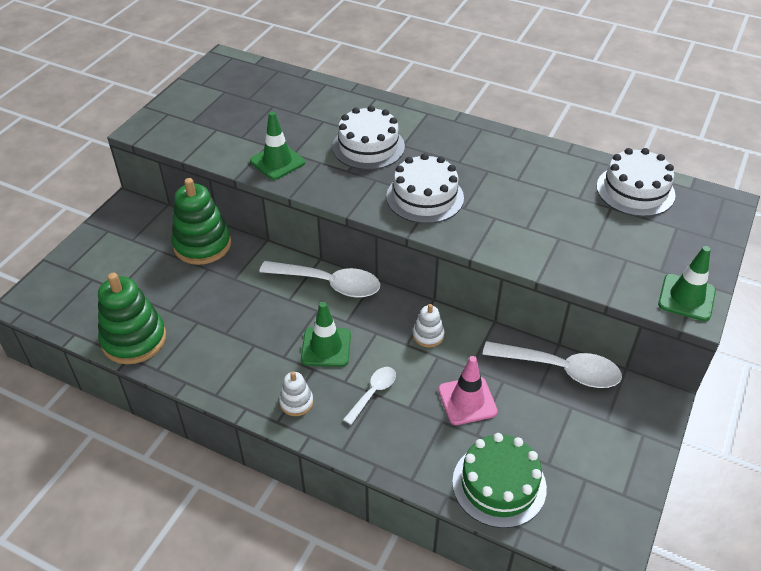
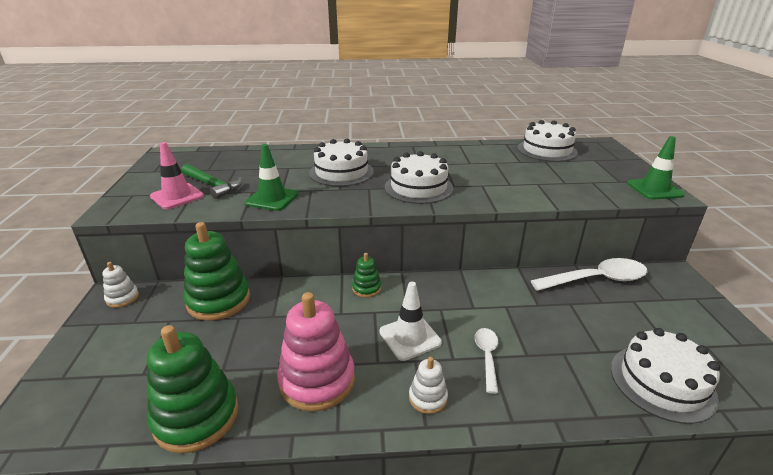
camera: 30 degrees left, 15 degrees down
(228, 350) = (317, 380): none -> pink stacking toy
(238, 124) = (212, 185): none -> green hammer
(326, 347) = (410, 337): green traffic cone -> white traffic cone
(329, 284) = (366, 288): white spoon -> green stacking toy
(428, 335) = (483, 294): white stacking toy -> white stacking toy (122, 298)
(467, 401) = (563, 328): pink traffic cone -> pink traffic cone (177, 196)
(499, 484) = (662, 382): green cake -> white cake

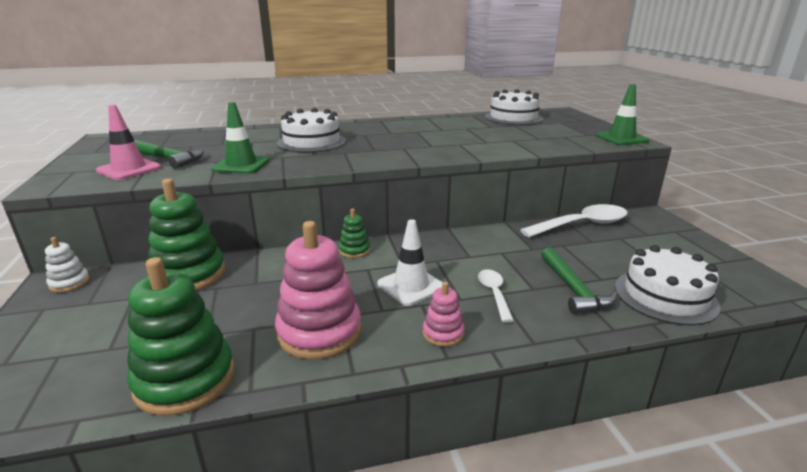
camera: 10 degrees left, 5 degrees down
(418, 188) = (396, 149): white cake -> none
(428, 398) = (443, 333): white stacking toy -> pink stacking toy
(567, 360) = (573, 289): none -> green hammer

